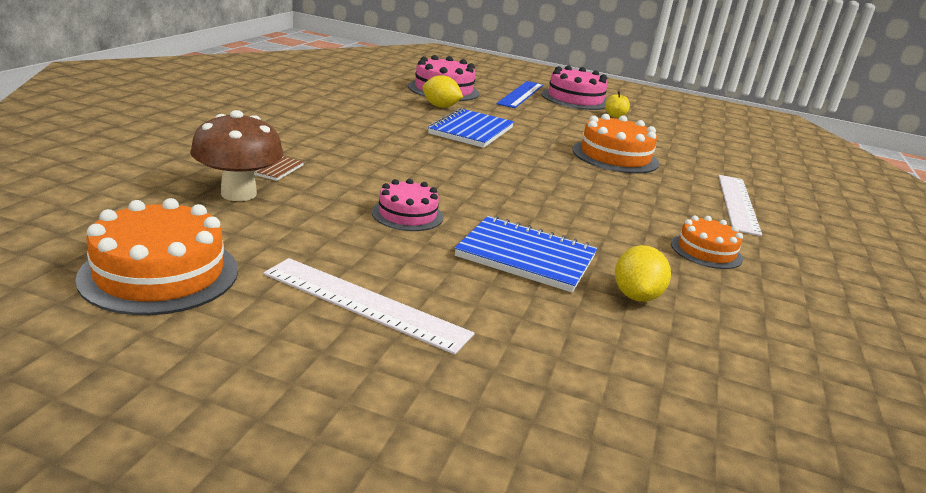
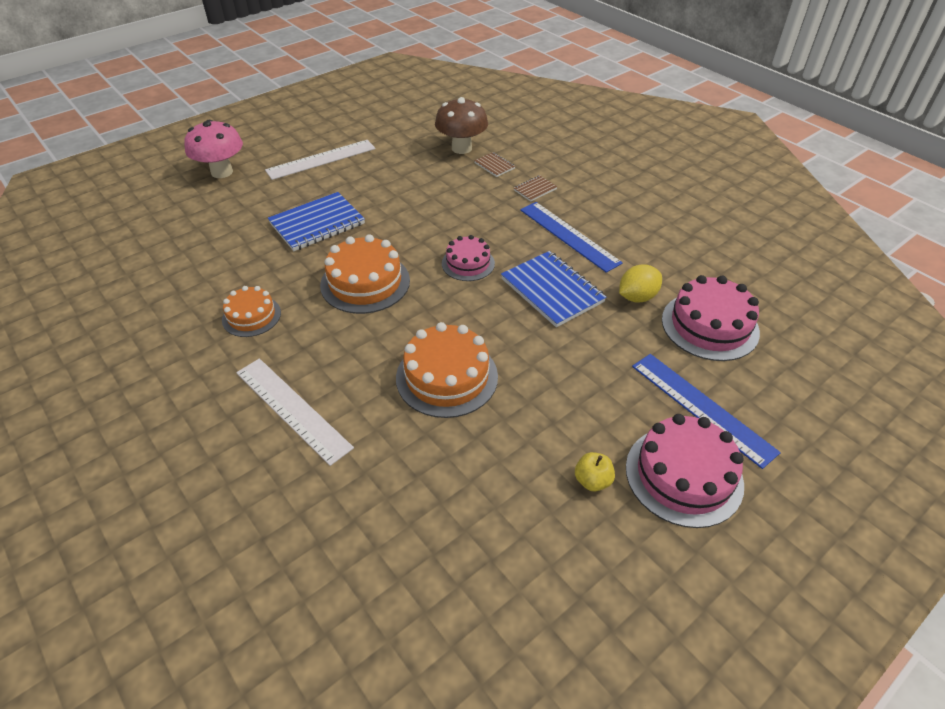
camera: 125 degrees right, 20 degrees up
(160, 273) = (387, 119): orange cake -> orange cake (365, 282)
(313, 145) = (535, 189): none -> brown notebook
(385, 128) = (569, 235): none -> blue ruler
(407, 214) = (399, 197): pink cake -> pink cake (468, 263)
(513, 411) = (222, 172): none -> pink mushroom
(636, 296) = (245, 247): yellow lemon -> none

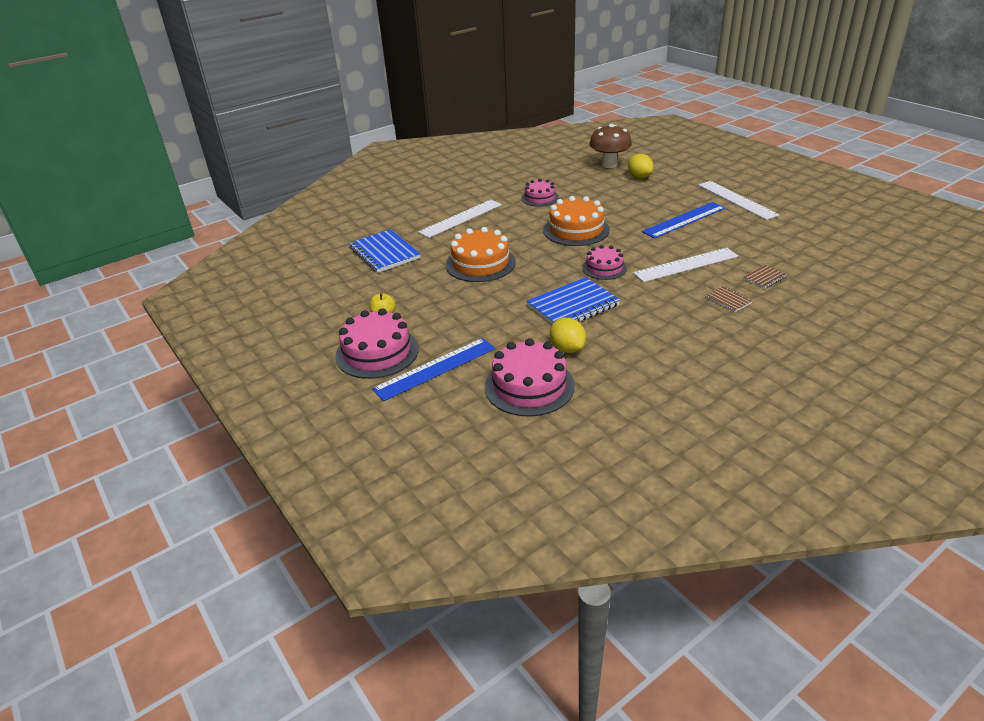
camera: 95 degrees right, 10 degrees down
(222, 172) = (701, 168): pink mushroom -> none
(224, 220) = (639, 177): none -> yellow lemon
(251, 316) = (540, 198): orange cake -> pink cake
(317, 224) = (643, 207): blue notebook -> blue notebook (384, 253)
(461, 148) = (790, 260): brown mushroom -> brown mushroom (609, 164)
(465, 207) = (686, 265): none -> white ruler
(569, 235) = (654, 317): blue ruler -> blue ruler (684, 220)

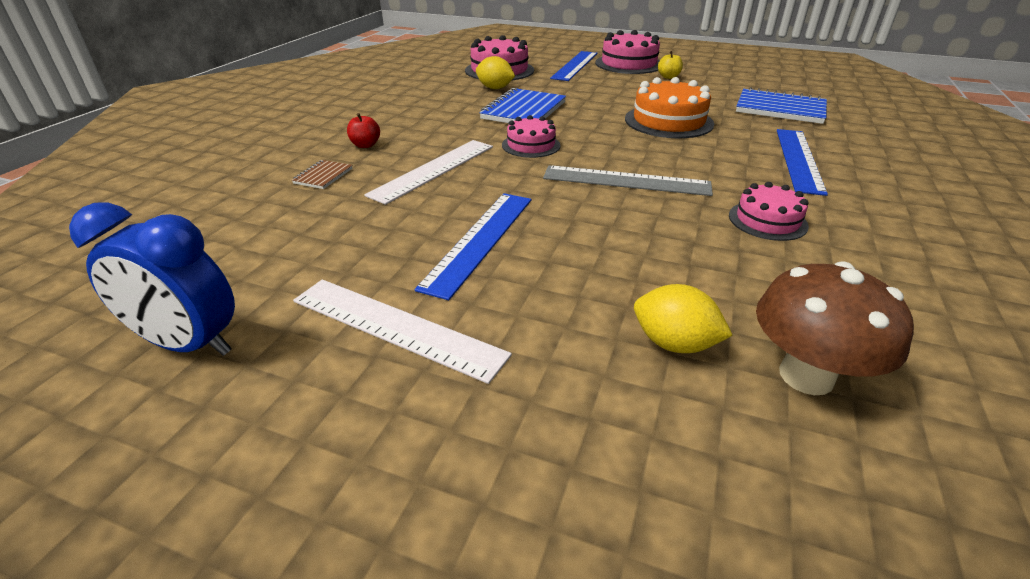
camera: 145 degrees right, 0 degrees up
(461, 218) = (799, 159): white ruler -> blue ruler
(576, 230) = (626, 181): orange cake -> grey ruler
(728, 300) = (365, 145): brown notebook -> red apple
(820, 211) = (189, 344): none -> blue clock

